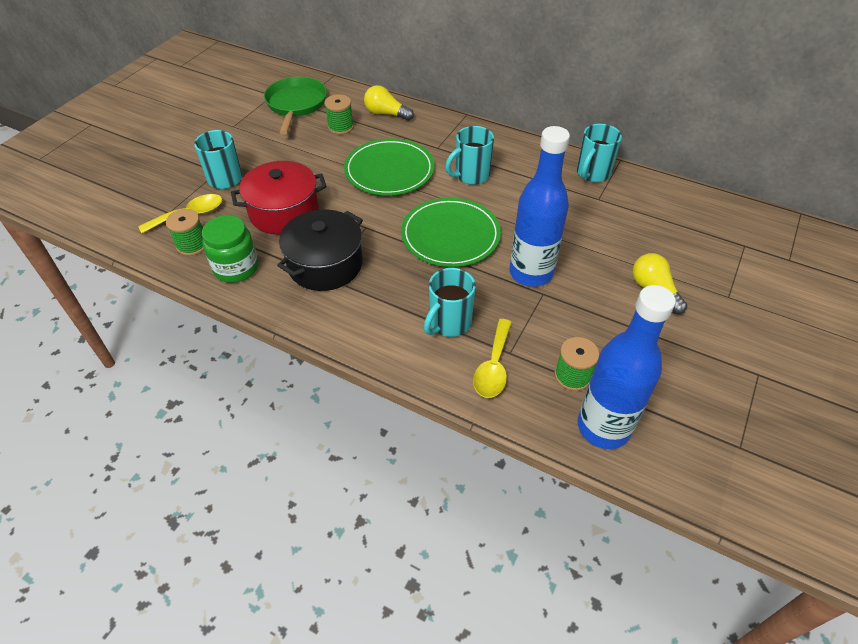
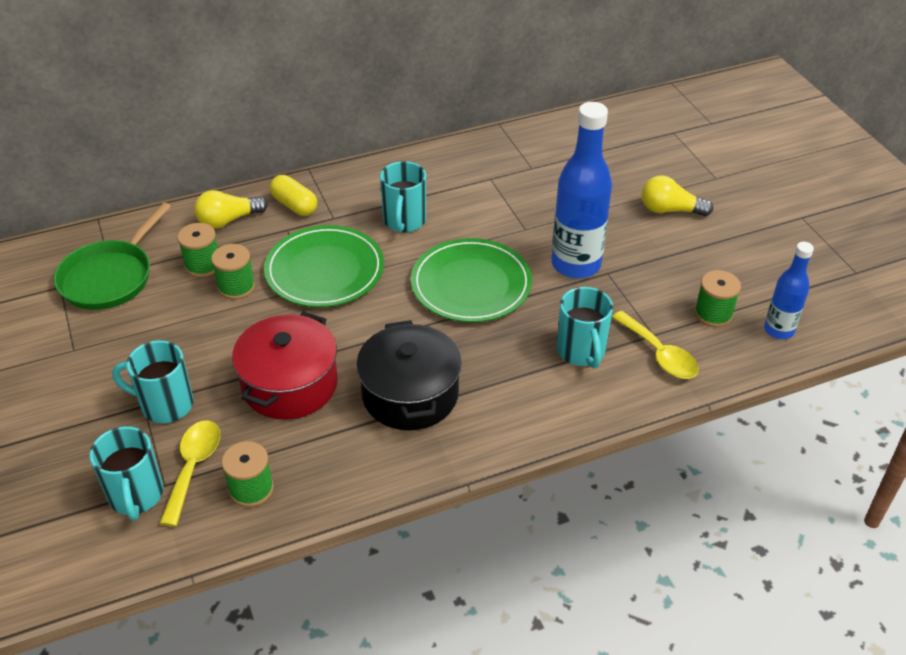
camera: 50 degrees left, 5 degrees down
(236, 268) = (334, 468): green jar -> none
(296, 105) = (110, 277): green pan -> green pan turned 105 degrees counterclockwise
(338, 148) = (236, 287): none -> green spool
(428, 128) = (294, 205): none -> yellow capsule
(592, 173) = (496, 150): turquoise mug -> turquoise mug (136, 496)
(603, 427) = (778, 330): blue bottle -> blue bottle, size x0.57

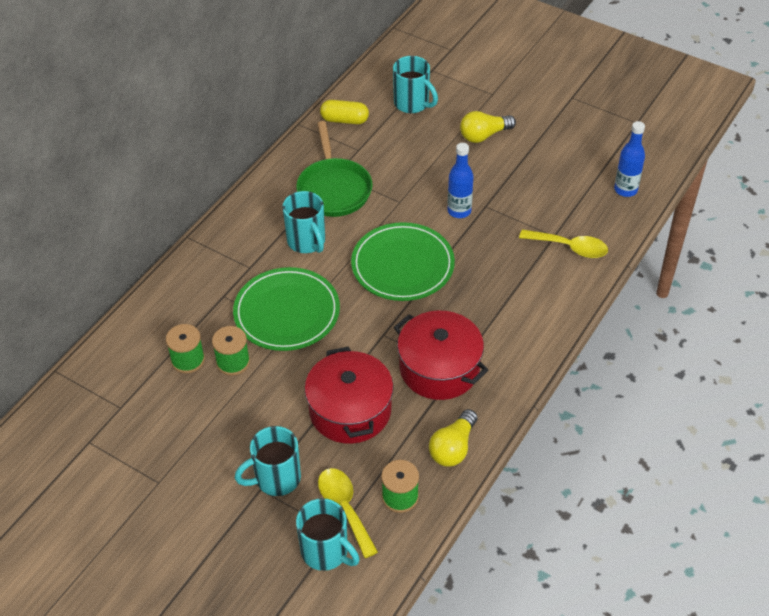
camera: 35 degrees left, 5 degrees up
(110, 277) = (122, 411): green pan -> green pan (334, 189)
(228, 220) = (168, 313): yellow light bulb -> yellow light bulb (453, 448)
(294, 205) = (208, 273): yellow capsule -> yellow capsule (344, 120)
(410, 394) = (439, 368): black pot -> red pot
(576, 264) = (459, 211): blue bottle -> blue bottle, size x0.57
(581, 352) = (520, 273): turquoise mug -> turquoise mug (412, 104)
(713, 314) = (577, 200): green spool -> none

